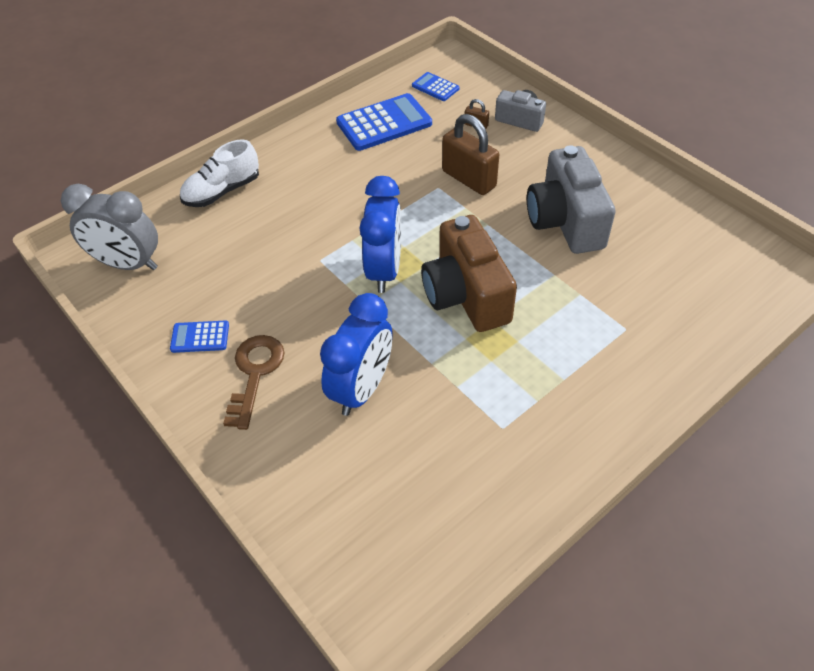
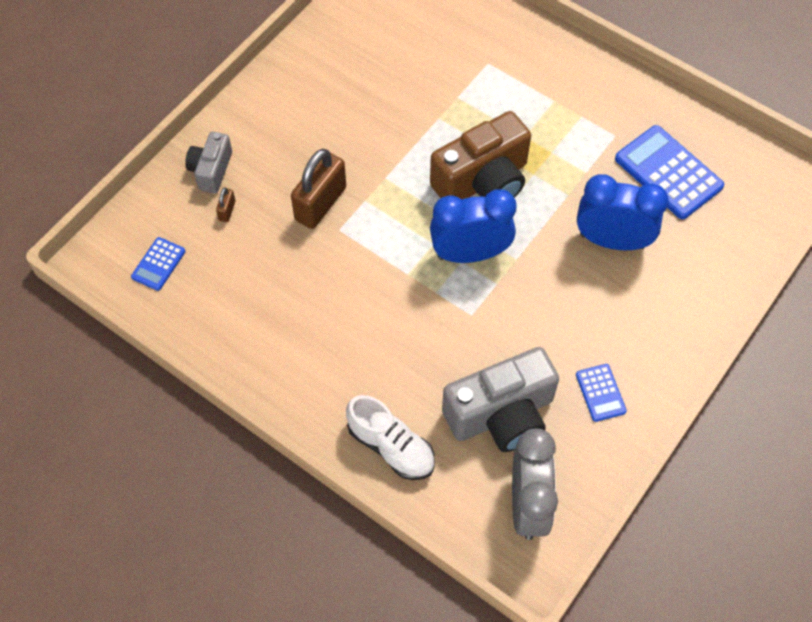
camera: 105 degrees left, 10 degrees up
(255, 374) = (625, 330): brown key -> none
(384, 123) = (237, 304): blue calculator -> blue calculator (668, 173)
(565, 221) = (366, 115): grey camera -> grey camera (501, 414)

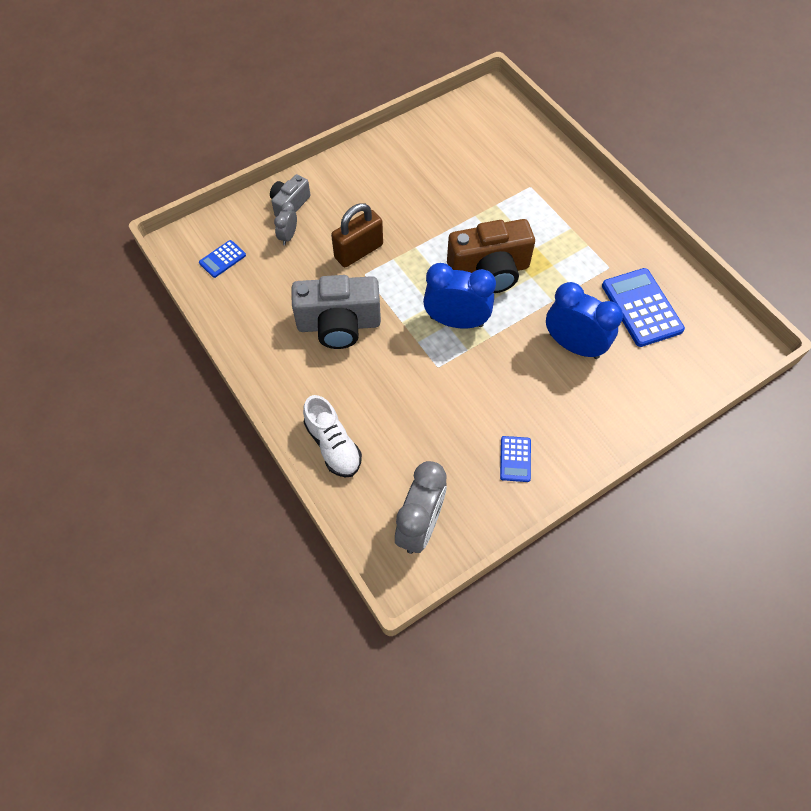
camera: 20 degrees right, 0 degrees up
(227, 211) = (288, 236): brown padlock -> grey clock
(501, 414) = (429, 449): grey camera -> grey camera (339, 324)

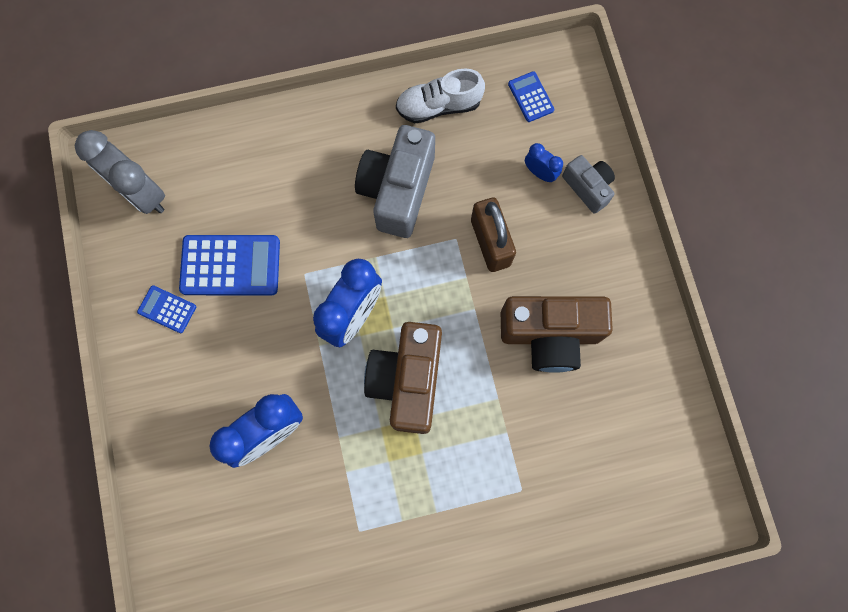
camera: 110 degrees right, 15 degrees up
(288, 236) = (540, 173): grey clock -> blue clock
(333, 445) = (258, 142): white shoe -> white shoe (438, 106)
(414, 198) = (549, 335): none -> brown camera
(641, 308) = (287, 540): blue calculator -> blue calculator (230, 265)

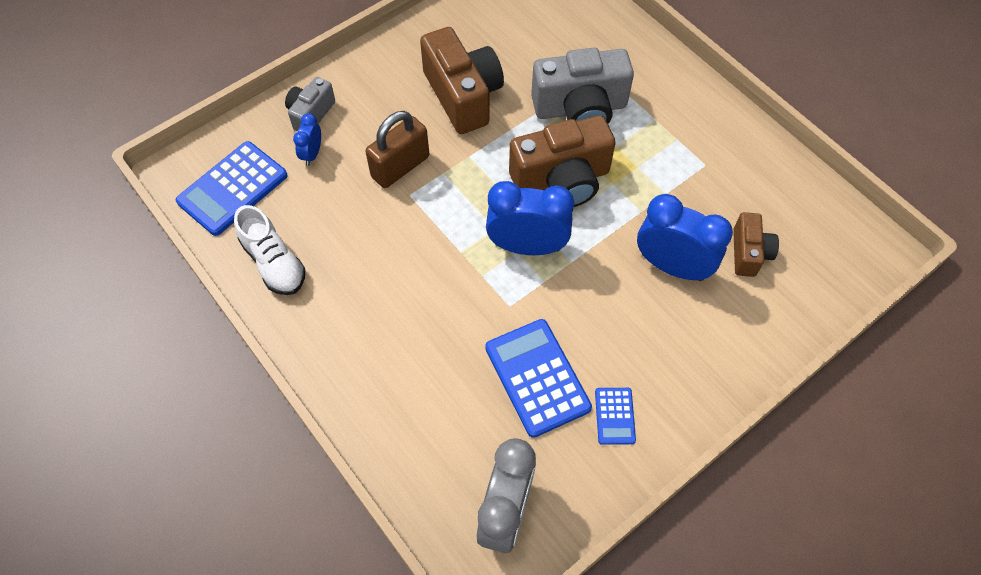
camera: 115 degrees left, 15 degrees down
(246, 513) = (749, 253): none -> brown camera
(397, 190) = (383, 261): grey camera -> grey camera (580, 108)
(530, 97) = (233, 189): blue calculator -> blue calculator, size x1.92

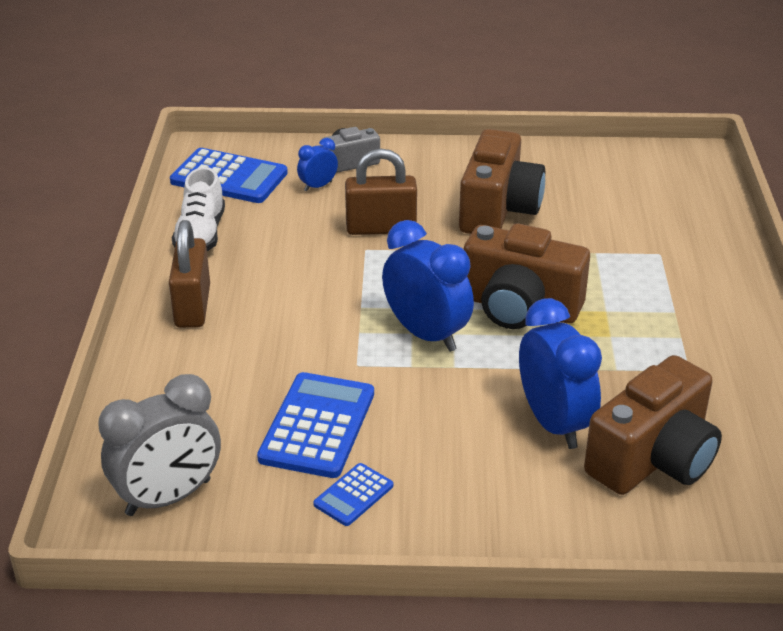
camera: 40 degrees right, 25 degrees down
(233, 189) = (229, 177): blue calculator -> blue calculator turned 150 degrees counterclockwise
(342, 336) = (192, 306): none -> brown padlock
(580, 108) = (603, 269): grey camera -> none
(749, 253) = (653, 459): brown camera -> brown camera, size x1.82

